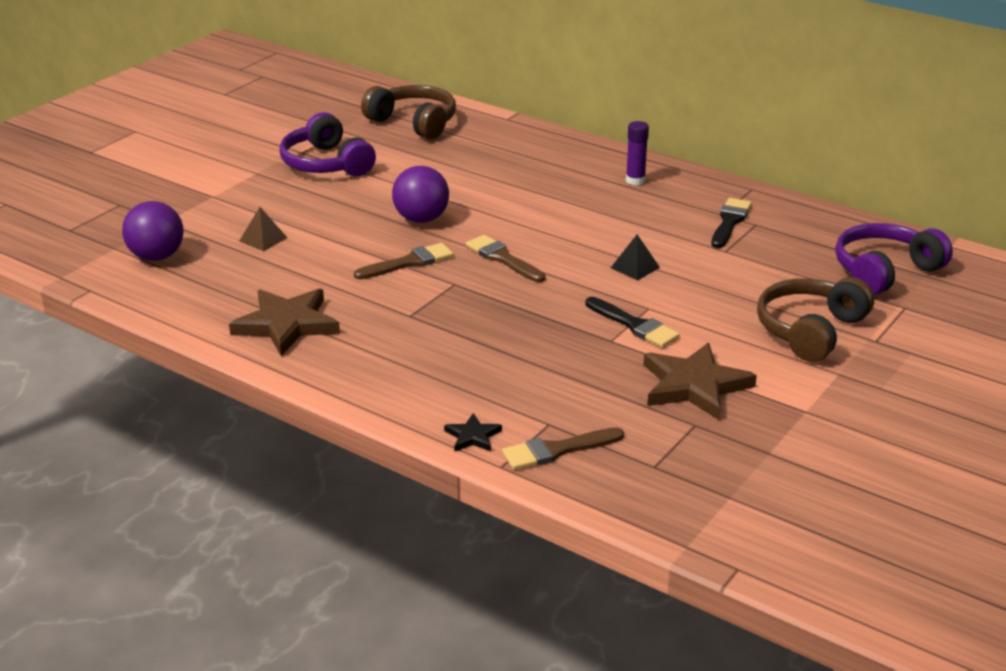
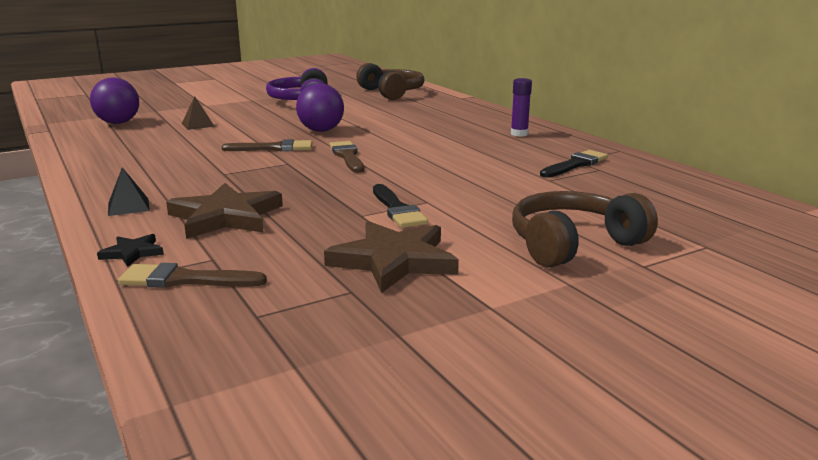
camera: 25 degrees right, 10 degrees down
(286, 324) = (129, 163): brown star -> brown star (225, 217)
(635, 267) = (450, 177): black pyramid -> black pyramid (128, 207)
(884, 271) = (707, 217): purple headphones -> none

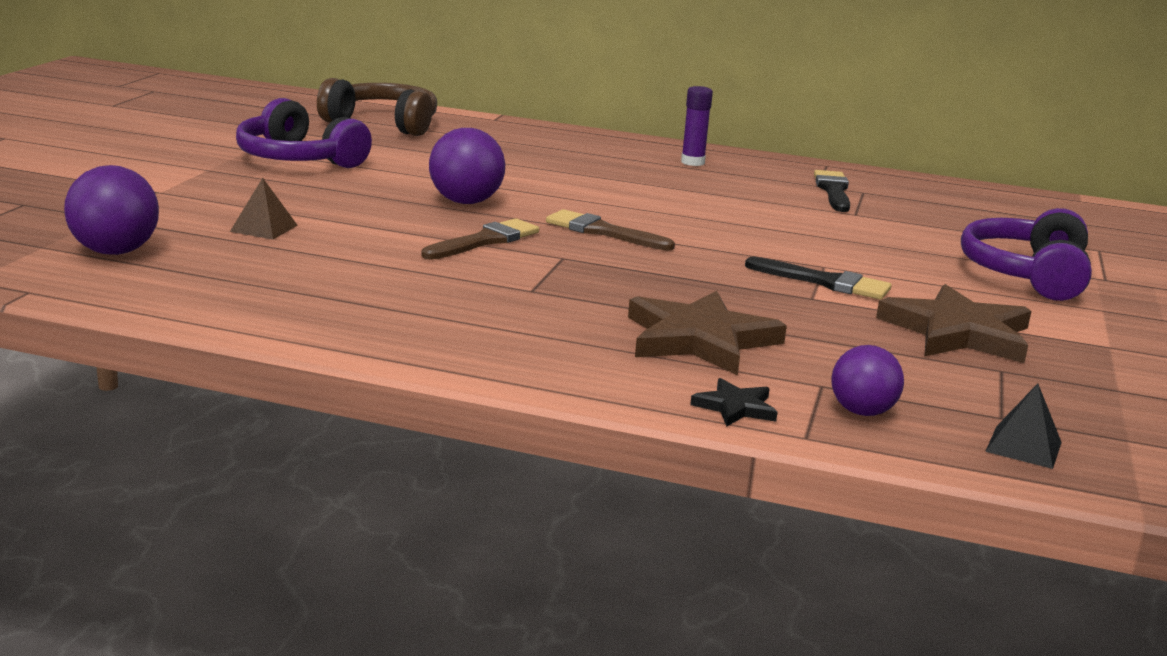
camera: 45 degrees left, 0 degrees up
(128, 207) = (560, 363): black pyramid -> black pyramid (1024, 447)
(185, 280) = (862, 412): brown brush -> purple ball
(573, 244) = (1027, 275): brown headphones -> purple headphones

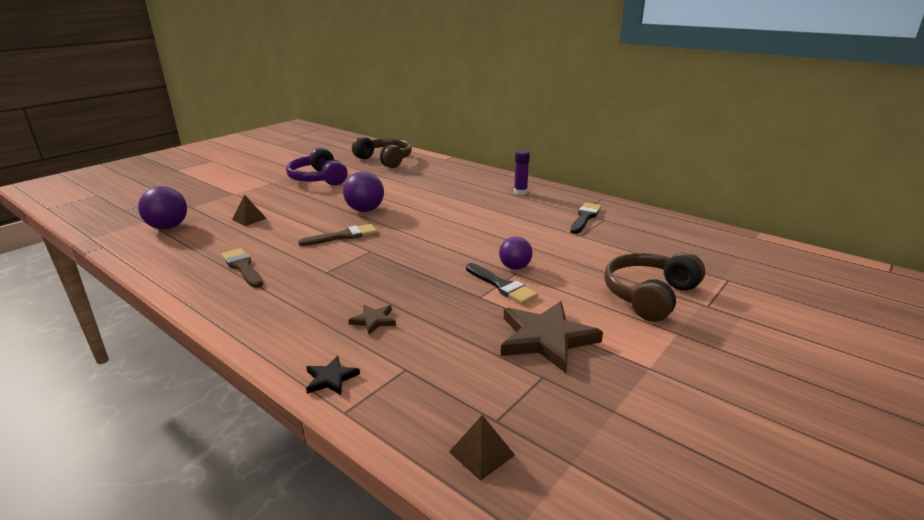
camera: 25 degrees right, 5 degrees up
(603, 232) = (413, 235): brown brush -> brown brush (242, 267)
(699, 339) = (373, 320): brown star -> brown star, size x0.48
(862, 412) = (404, 397): purple ball -> purple ball (515, 267)
(1024, 447) = (481, 453): black pyramid -> brown pyramid
(1027, 275) = (649, 295): purple headphones -> brown headphones

